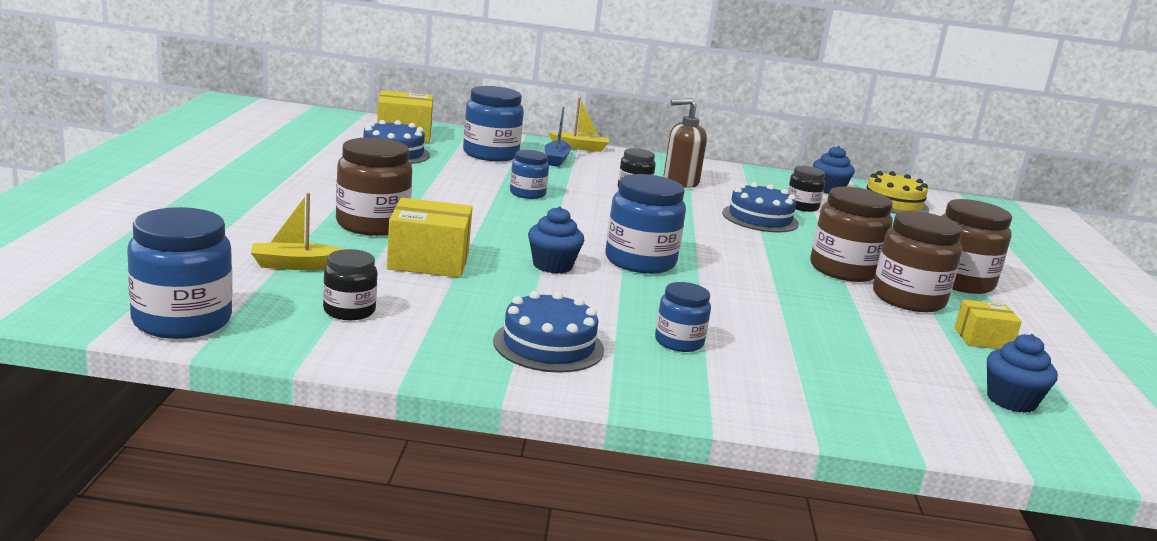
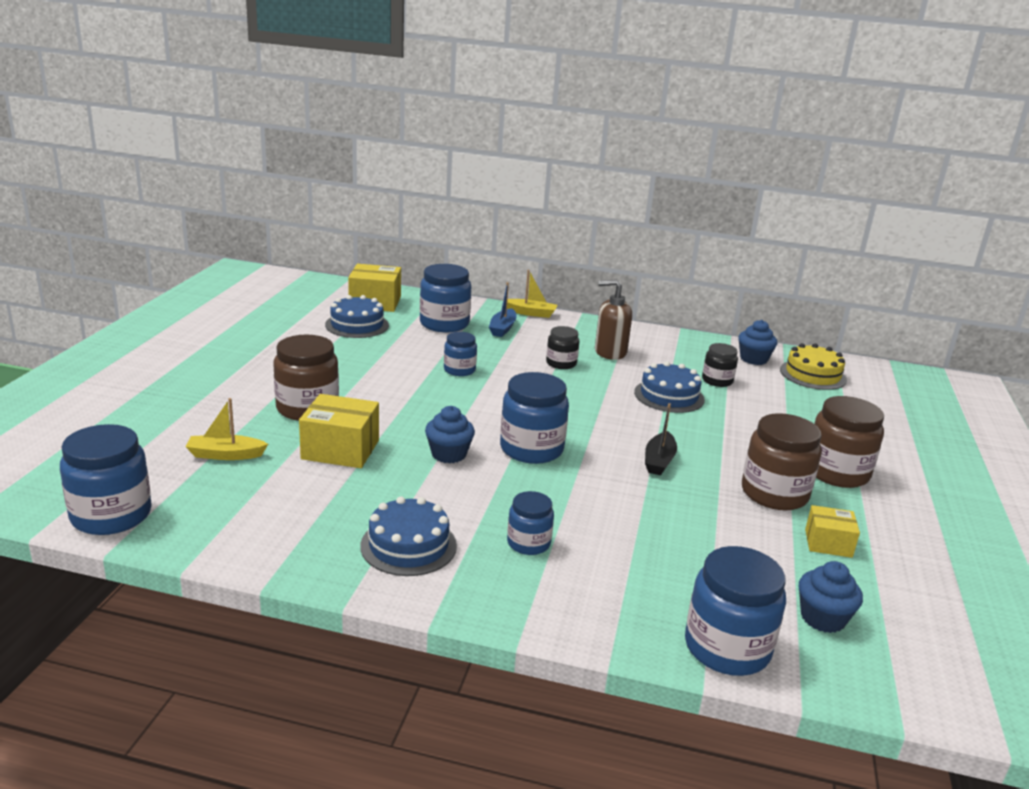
camera: 10 degrees right, 5 degrees up
(349, 311) = (251, 505): black jar -> none
(778, 272) = (659, 461): none -> black boat
(843, 270) = (724, 458): brown jar -> none
(931, 428) = (727, 648): none -> blue jar

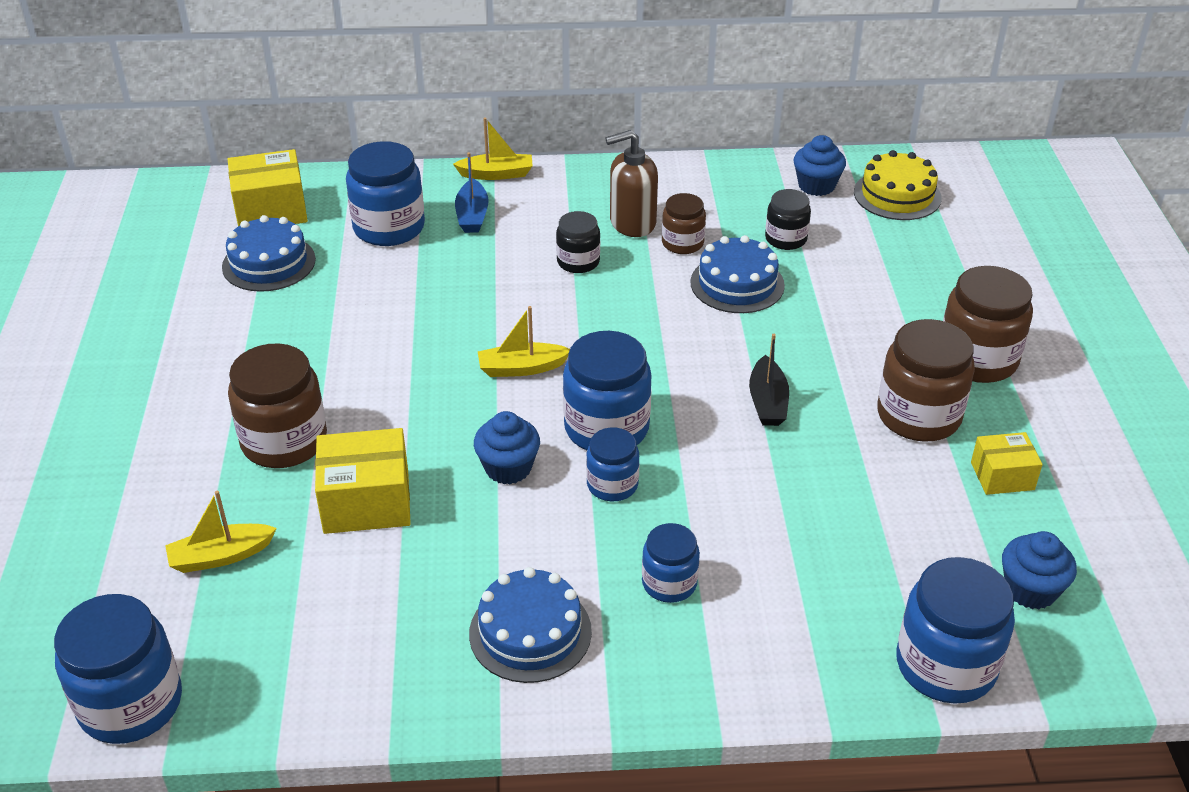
camera: 15 degrees left, 15 degrees up
(459, 370) = (451, 312): blue jar -> blue jar (612, 485)
(490, 406) = (522, 368): none -> yellow boat
(640, 368) = (682, 243): none -> brown jar

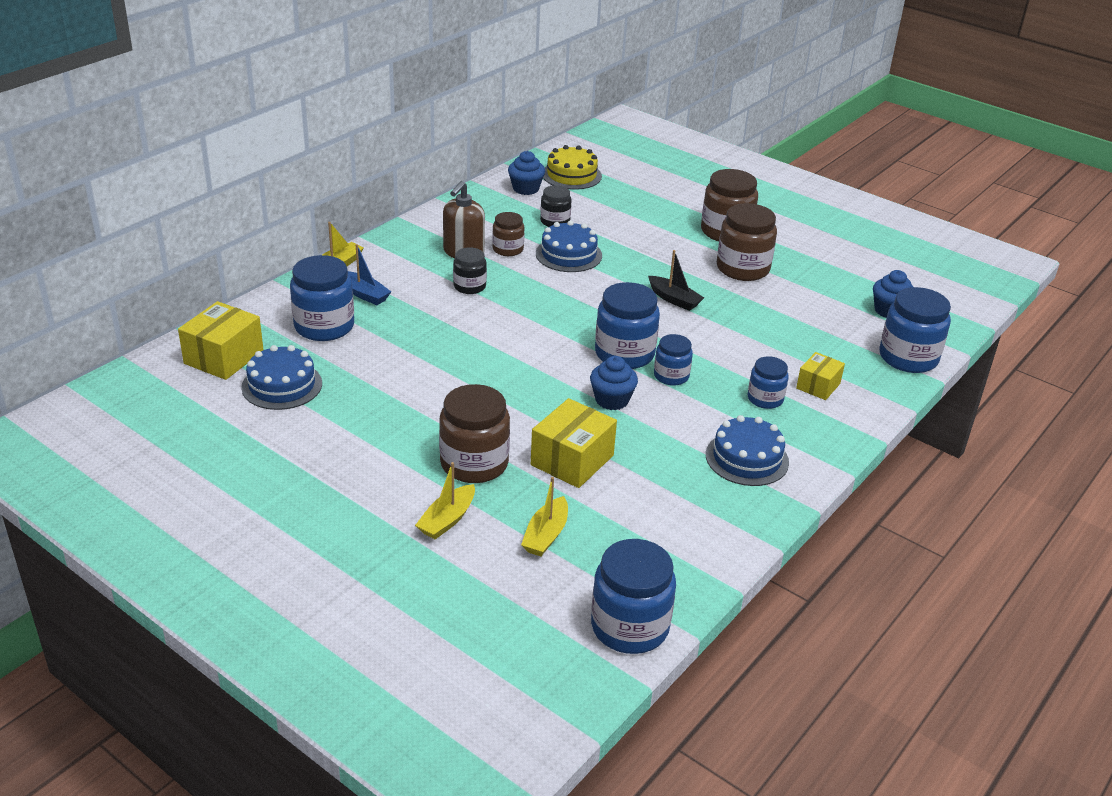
camera: 50 degrees left, 5 degrees down
(522, 368) = (534, 352): yellow boat -> yellow boat (447, 520)
(1002, 476) = (811, 274): yellow box -> yellow box (818, 386)

